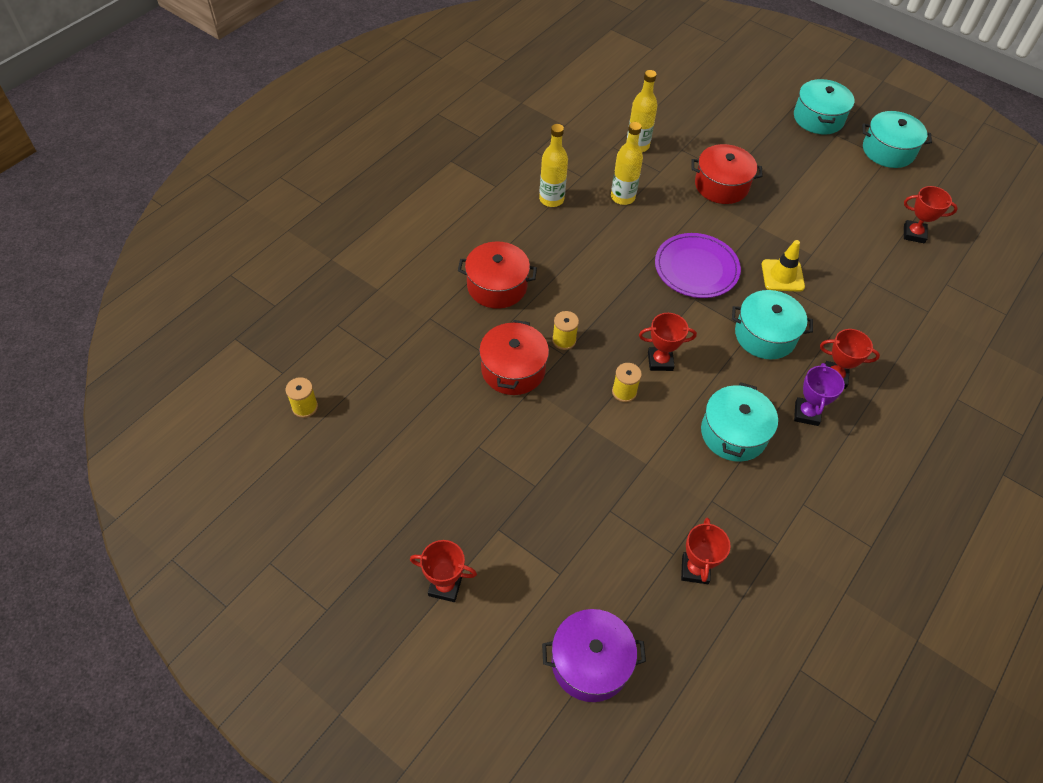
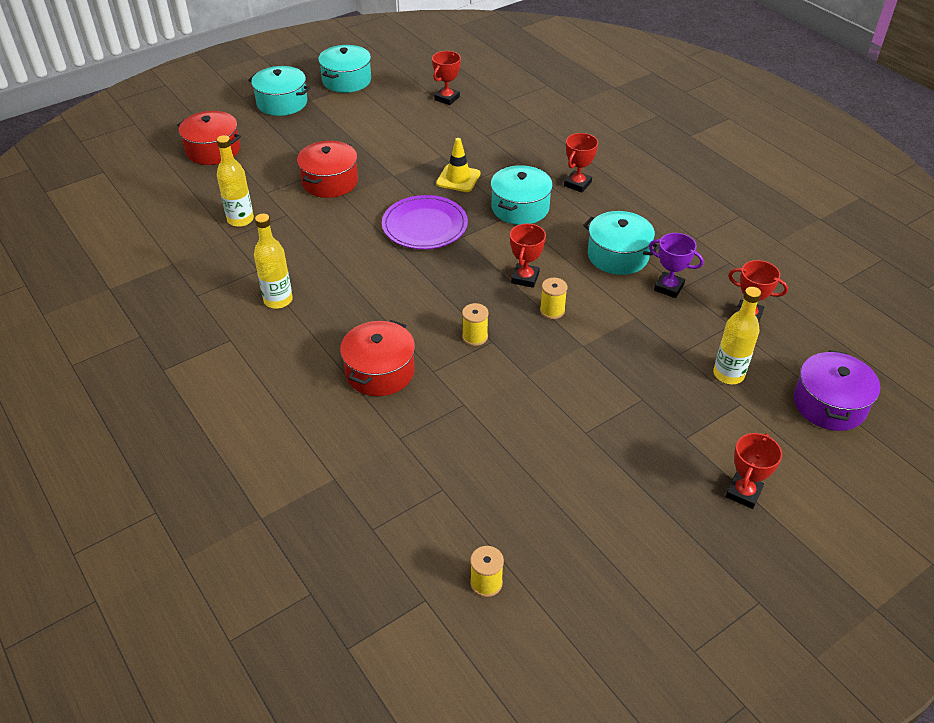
camera: 70 degrees left, 10 degrees down
(513, 369) = (497, 383): red pot -> red pot (213, 150)
(622, 197) = (306, 248): yellow bottle -> yellow bottle (728, 374)
(806, 413) = (609, 210): purple trophy -> purple trophy (668, 287)

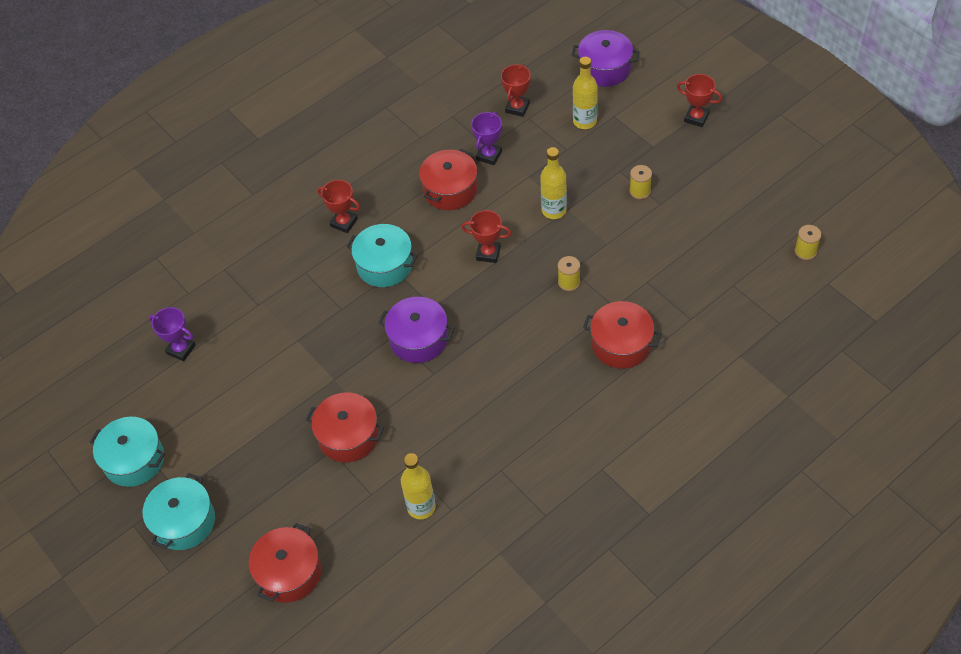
camera: 90 degrees left, 10 degrees up
(278, 300) = (543, 441): yellow bottle -> yellow bottle (554, 210)
(425, 225) = (418, 339): purple plate -> purple pot
(447, 98) = (181, 349): red trophy -> purple trophy
(458, 178) = (338, 320): yellow traffic cone -> none
(552, 311) = (528, 231): yellow spool -> yellow spool (640, 191)
(618, 255) = (450, 189): turquoise pot -> red pot

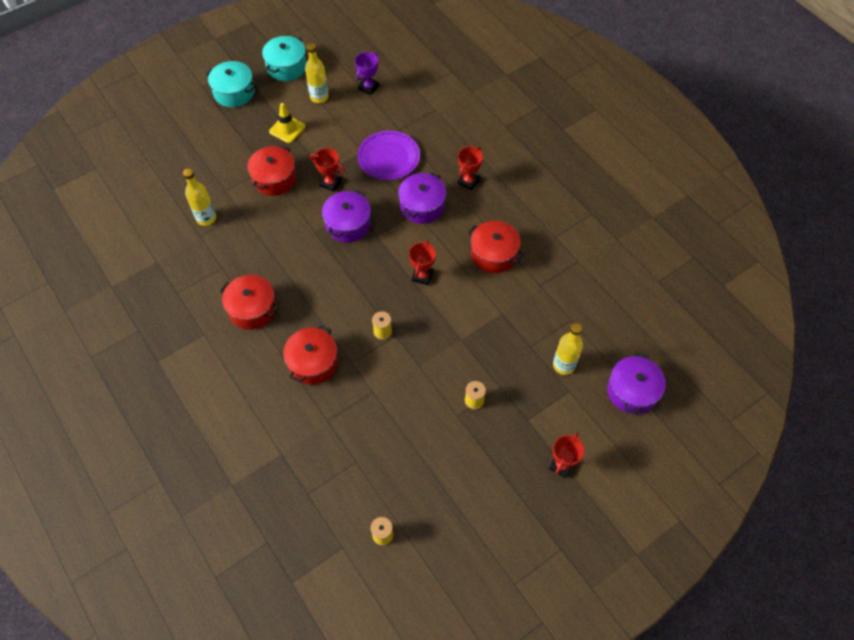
camera: 90 degrees right, 5 degrees up
(258, 437) = (287, 129): none -> yellow traffic cone
(289, 572) = (181, 145): red pot -> red pot (252, 309)
(307, 310) = (388, 157): none -> purple plate
(384, 265) = (422, 206): turquoise pot -> purple pot
(489, 155) = (529, 285): purple trophy -> none
(517, 108) = (584, 312): red trophy -> red trophy (330, 183)
(554, 210) = (461, 328): yellow bottle -> yellow bottle (319, 97)

